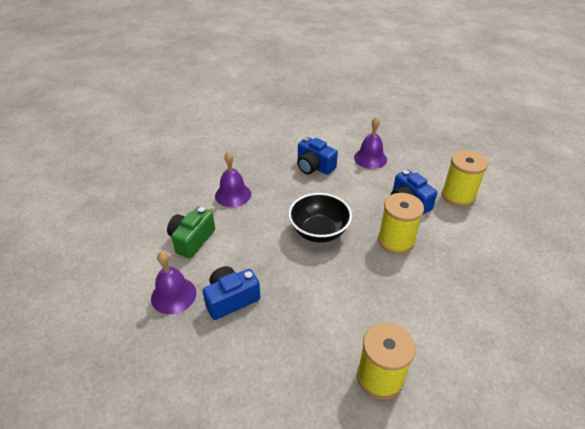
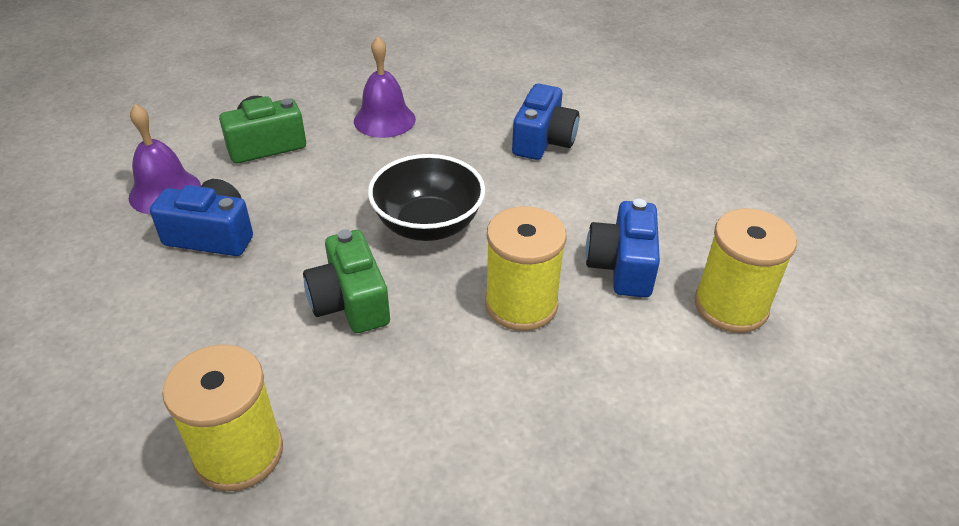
camera: 40 degrees right, 0 degrees up
(314, 167) = (543, 141): blue camera -> blue camera turned 150 degrees counterclockwise
(334, 285) = (350, 302): none -> green camera
(370, 158) = (650, 173): purple bell -> none

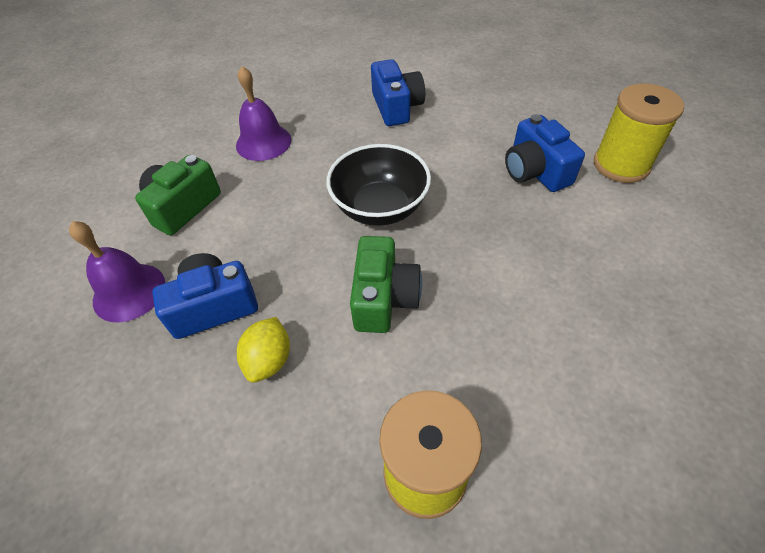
camera: 30 degrees left, 10 degrees up
(212, 298) = (269, 360): none -> yellow lemon
(350, 302) = (384, 298): green camera -> green camera turned 120 degrees counterclockwise
(521, 304) = (502, 232): yellow spool -> none

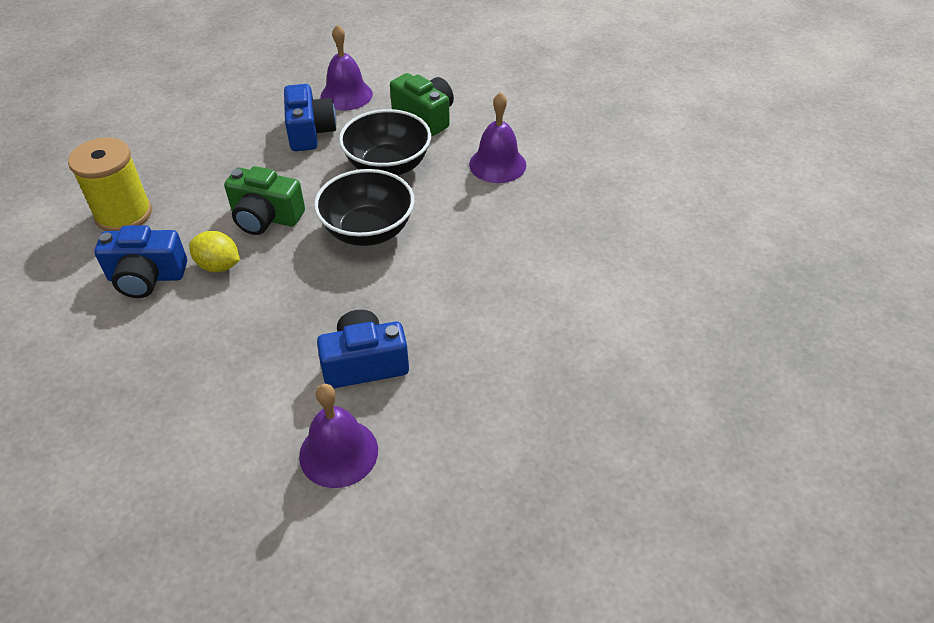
camera: 100 degrees right, 5 degrees down
(269, 360) = (248, 155): yellow lemon -> yellow lemon (219, 266)
(275, 217) = (388, 166): none -> black bowl
(396, 107) = (527, 270): blue camera -> blue camera (146, 277)
(621, 165) = (338, 452): yellow spool -> purple bell

